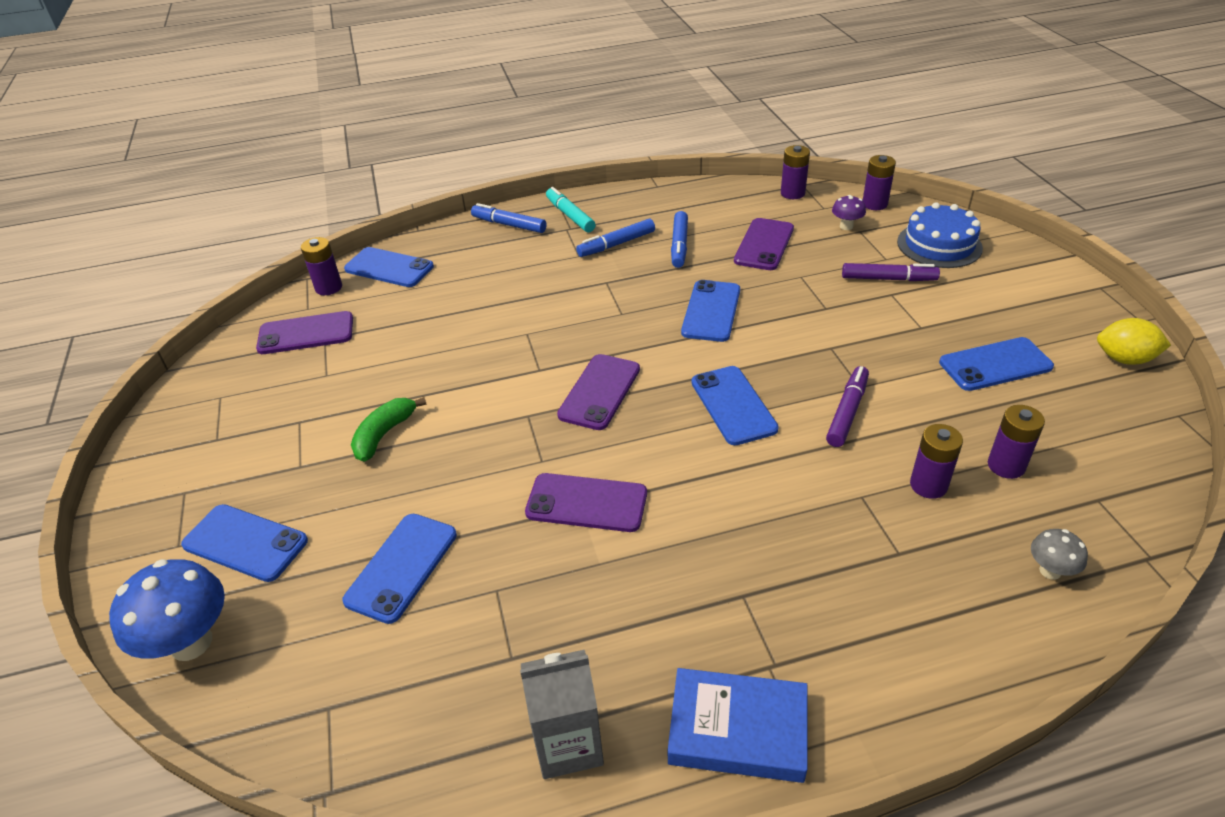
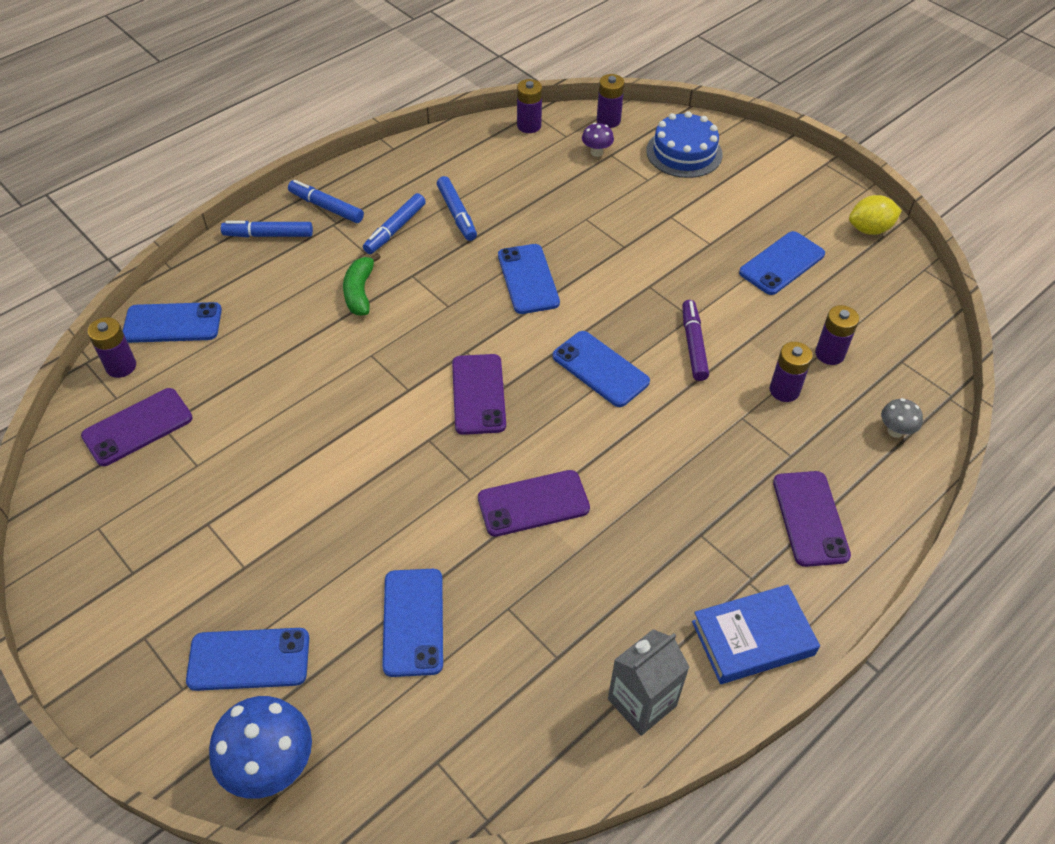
camera: 30 degrees left, 10 degrees up
(384, 434) = (304, 506): green banana -> green banana (360, 292)
(570, 216) = (326, 207): turquoise marker -> blue marker
(764, 245) = (534, 192): purple phone -> purple phone (810, 518)
(888, 279) = (660, 201): purple marker -> none

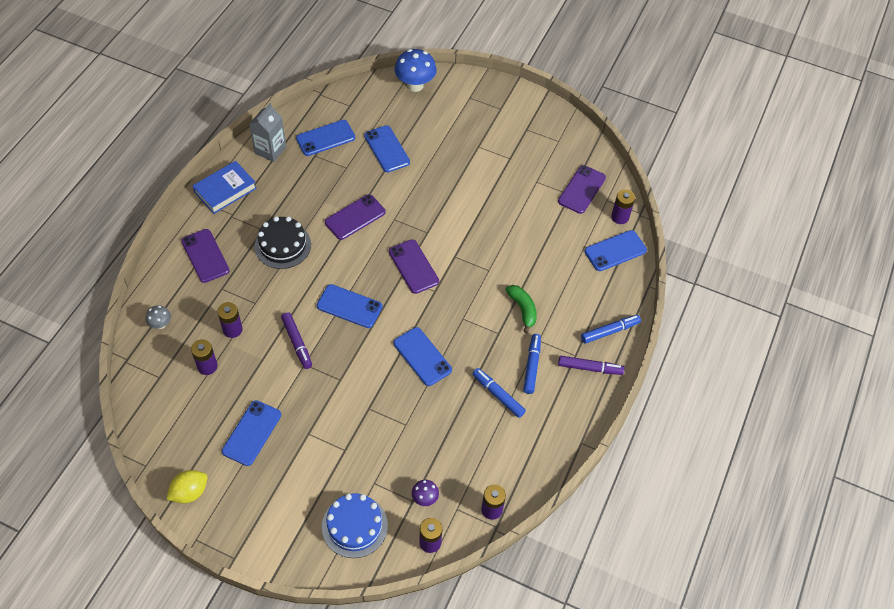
camera: 155 degrees right, 5 degrees up
(249, 659) = (449, 114): blue phone -> blue phone (325, 138)
(326, 207) = (589, 368): blue marker -> purple marker
(673, 494) = (282, 245): none -> black cake

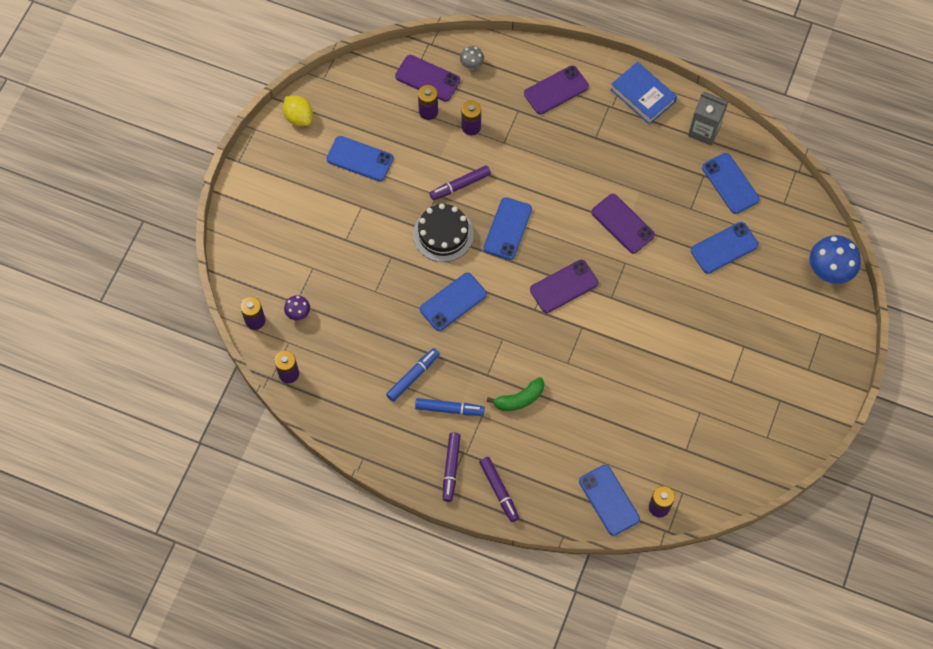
camera: 90 degrees right, 10 degrees up
(282, 245) = (577, 158): black cake -> black cake (443, 234)
(354, 526) = (270, 255): blue cake -> none
(581, 189) = (694, 464): purple phone -> purple phone (427, 78)
(609, 331) = (499, 490): blue marker -> purple marker

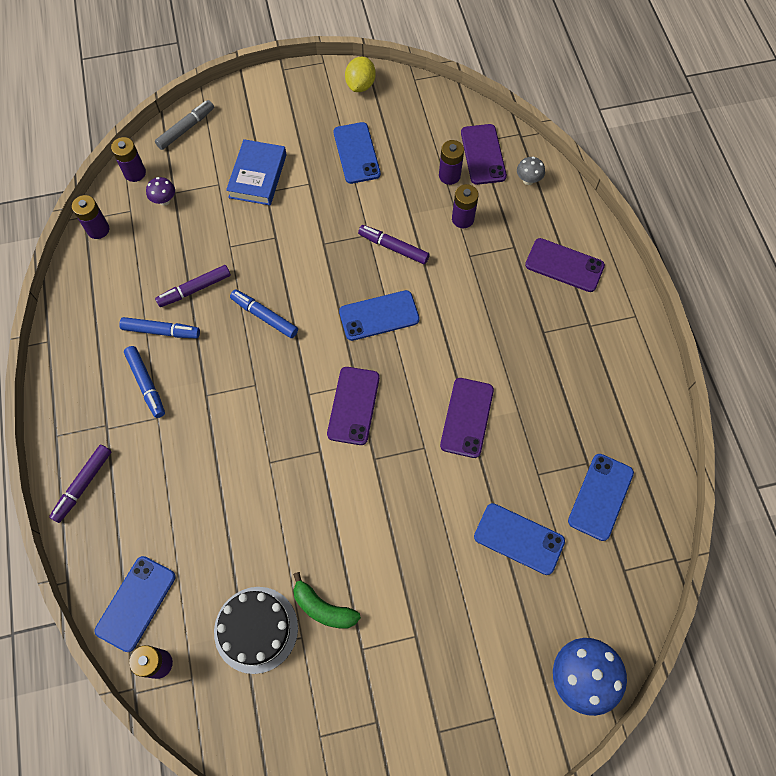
camera: 55 degrees right, 0 degrees up
(241, 262) = (186, 129): none -> grey marker
(443, 234) = (331, 265): black cake -> black cake (256, 629)
(451, 468) = (82, 425): purple marker -> purple marker (195, 289)
(453, 302) = (265, 317): blue phone -> blue marker
(519, 399) = (198, 441): green banana -> green banana (323, 608)
(564, 286) = (353, 405): purple phone -> purple phone turned 75 degrees clockwise
(642, 95) = (627, 346): blue book -> blue book (257, 176)
(704, 131) = (640, 431): grey carton -> none

